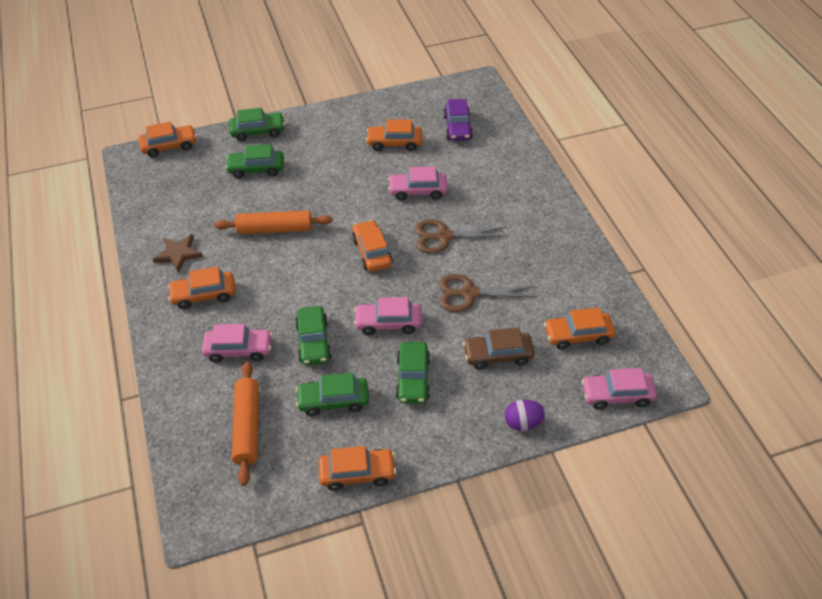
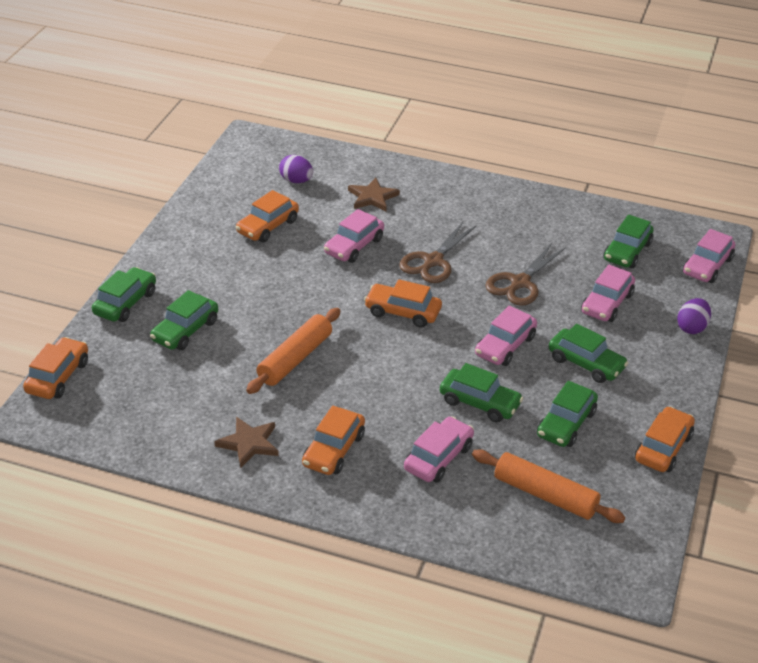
camera: 55 degrees left, 10 degrees down
(457, 127) = (296, 181): purple car -> purple egg
(482, 170) = (372, 197): none -> brown star
(498, 355) = (607, 303): brown car -> pink car
(578, 335) = (627, 252): orange car -> green car

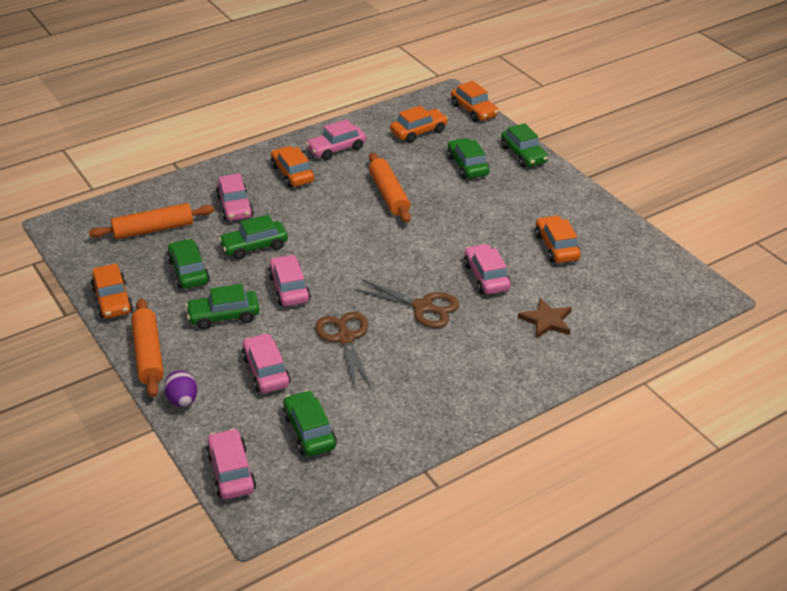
camera: 130 degrees right, 0 degrees up
(249, 443) = (336, 149): brown star -> pink car
(296, 181) = (612, 290): purple egg -> none
(402, 312) = (381, 261): orange car -> orange car (418, 132)
(433, 261) = (423, 307): brown scissors -> brown scissors turned 135 degrees clockwise
(681, 378) = (149, 354): none -> orange rolling pin

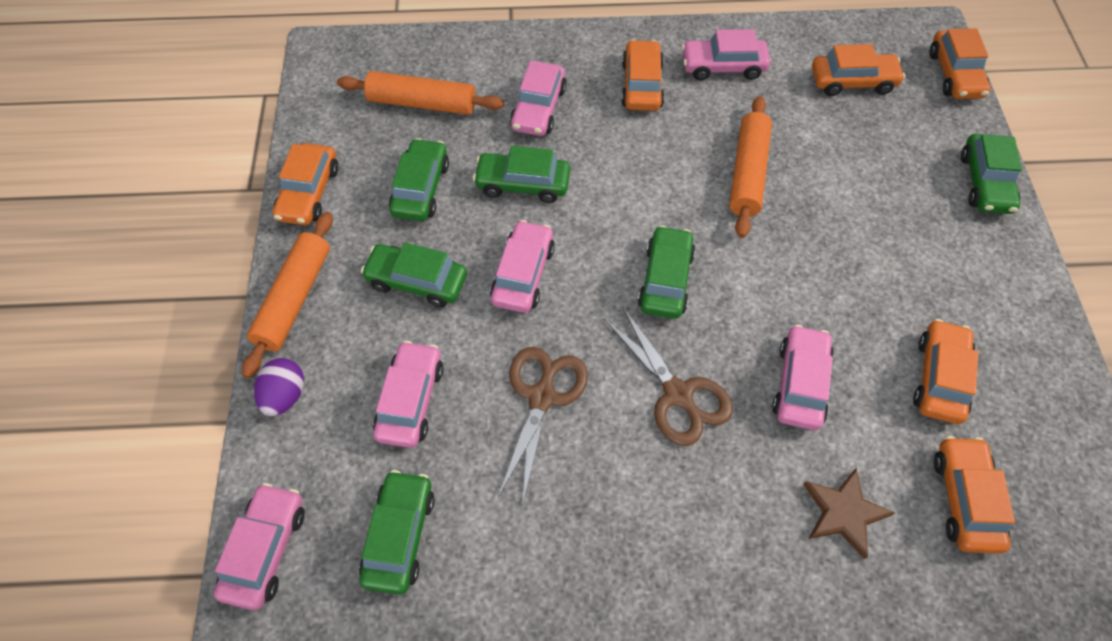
camera: 30 degrees right, 20 degrees up
(467, 166) = (889, 169): green car -> green car (665, 280)
(602, 291) = (964, 499): none -> orange car

